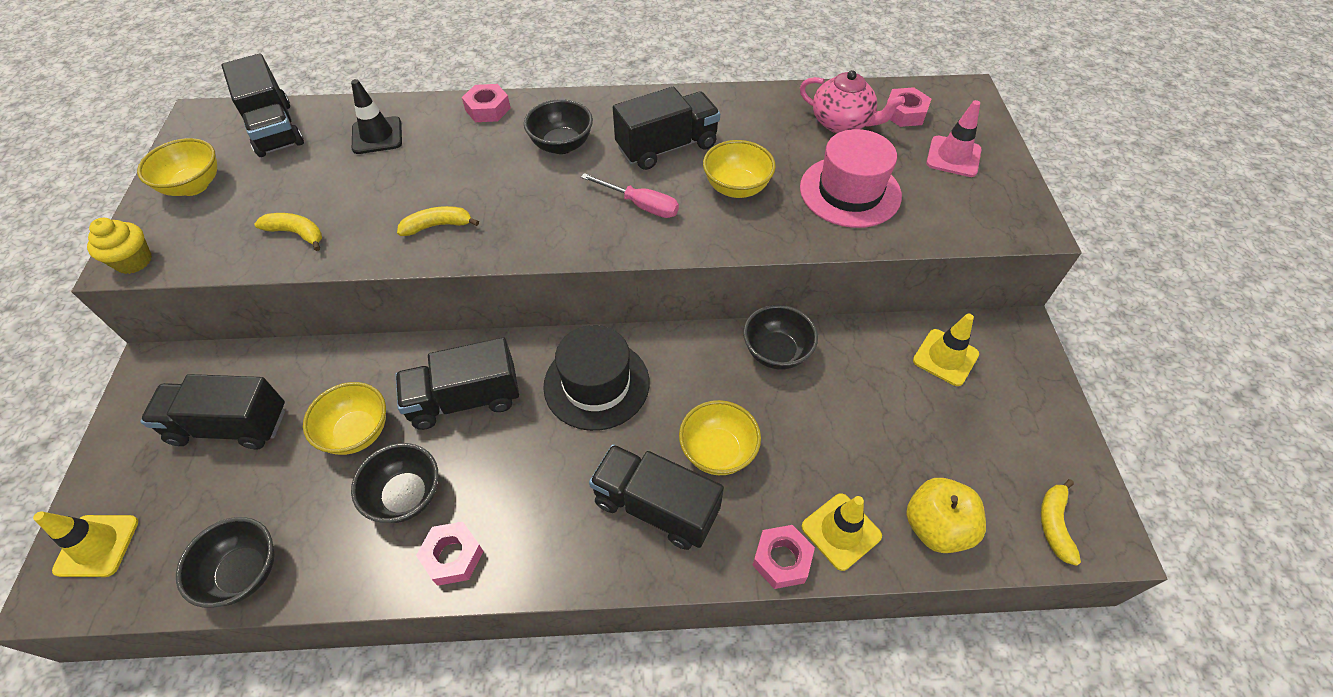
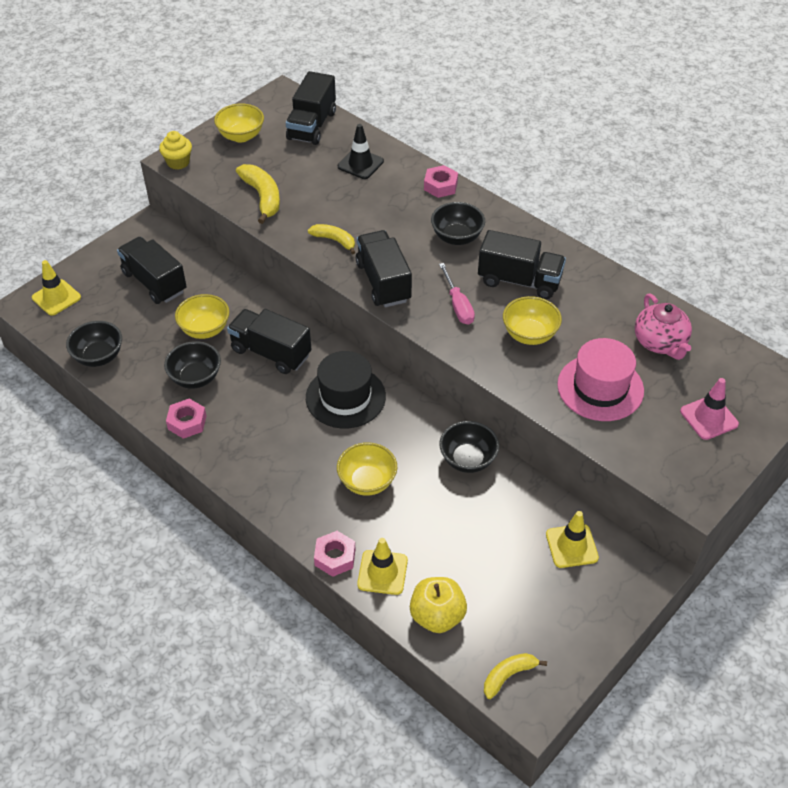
camera: 45 degrees right, 5 degrees down
(297, 233) = (262, 197): yellow banana -> yellow banana, size x1.57
(656, 507) = (303, 480): black truck -> black truck (383, 282)
(905, 113) = (718, 367): pink nut -> none

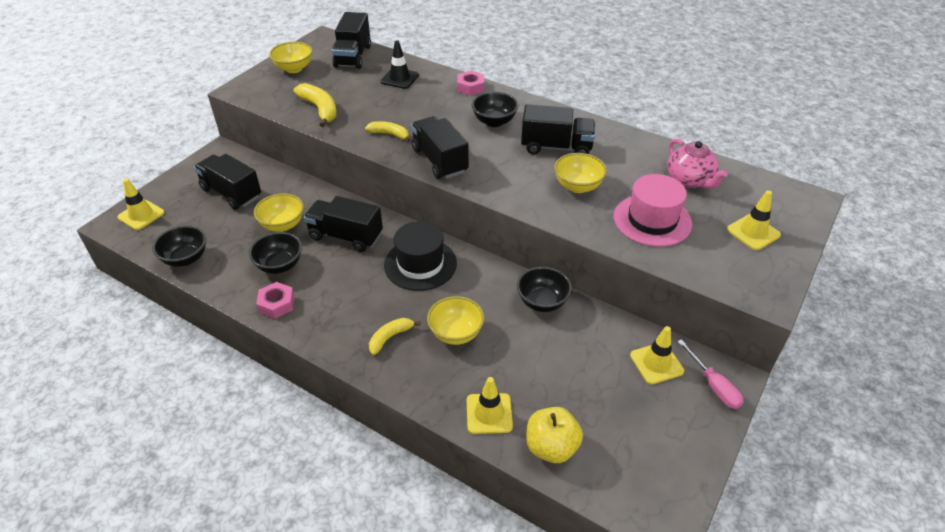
camera: 10 degrees left, 5 degrees down
(178, 162) = (241, 92): yellow cupcake -> none
(335, 557) = (440, 406): pink nut -> none
(458, 305) = (509, 171): pink screwdriver -> pink screwdriver (713, 385)
(508, 675) = (635, 494): yellow banana -> yellow banana (390, 337)
(709, 418) = (753, 232): pink traffic cone -> yellow traffic cone

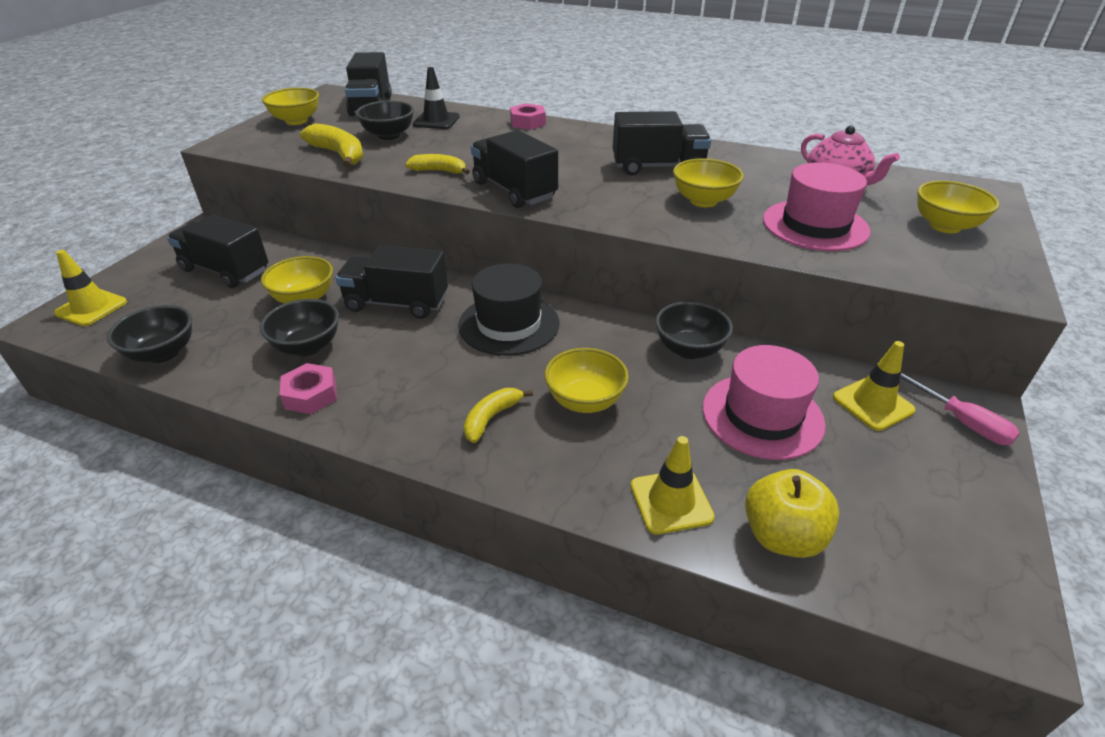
camera: 10 degrees left, 5 degrees down
(494, 121) = (570, 150): black bowl -> black bowl (389, 135)
(574, 361) = (762, 415): none -> pink hat
(753, 232) = (945, 226): yellow traffic cone -> yellow bowl

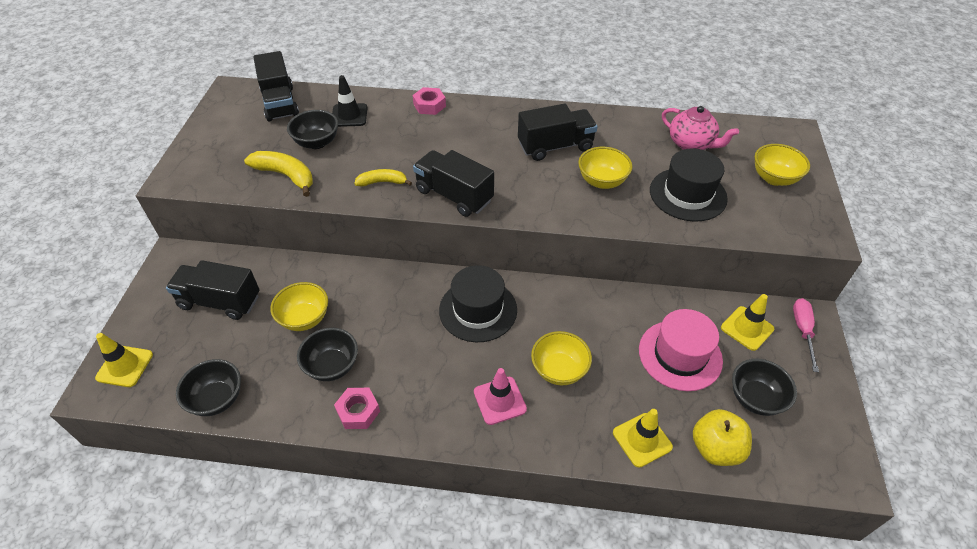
camera: 15 degrees left, 10 degrees up
(296, 121) = (221, 135): yellow bowl -> none
(397, 303) = (382, 307): black truck -> none
(491, 418) = (499, 400): yellow banana -> pink traffic cone
(689, 349) = (615, 306): black bowl -> black bowl (755, 398)
(815, 225) = (688, 194): pink hat -> black hat
(961, 421) = (802, 330): pink screwdriver -> pink screwdriver turned 120 degrees counterclockwise

